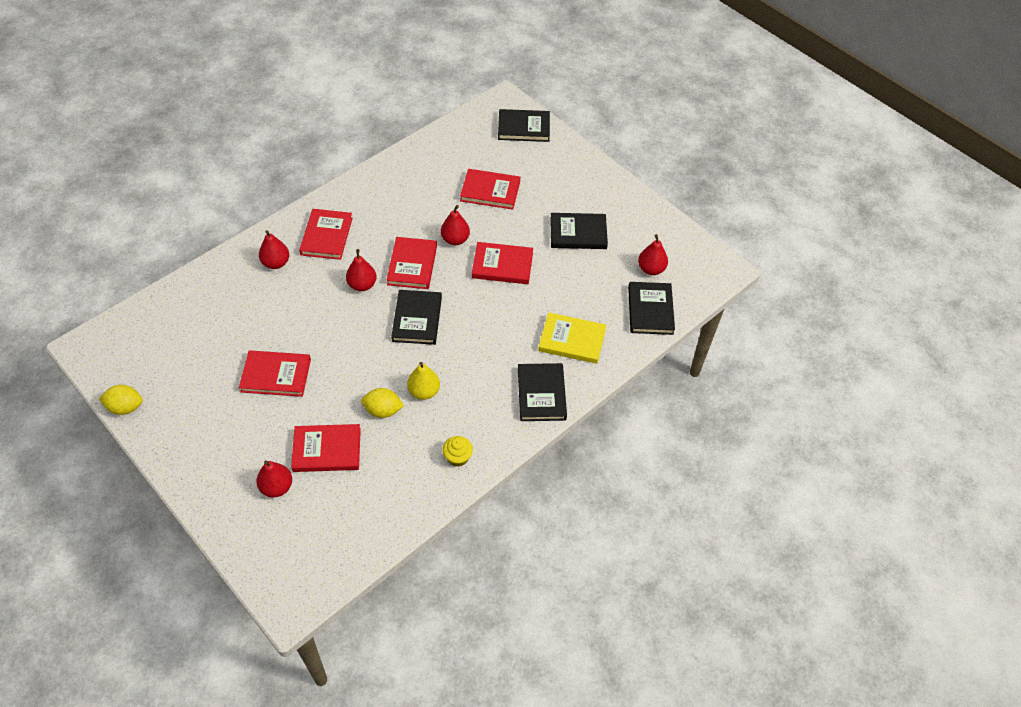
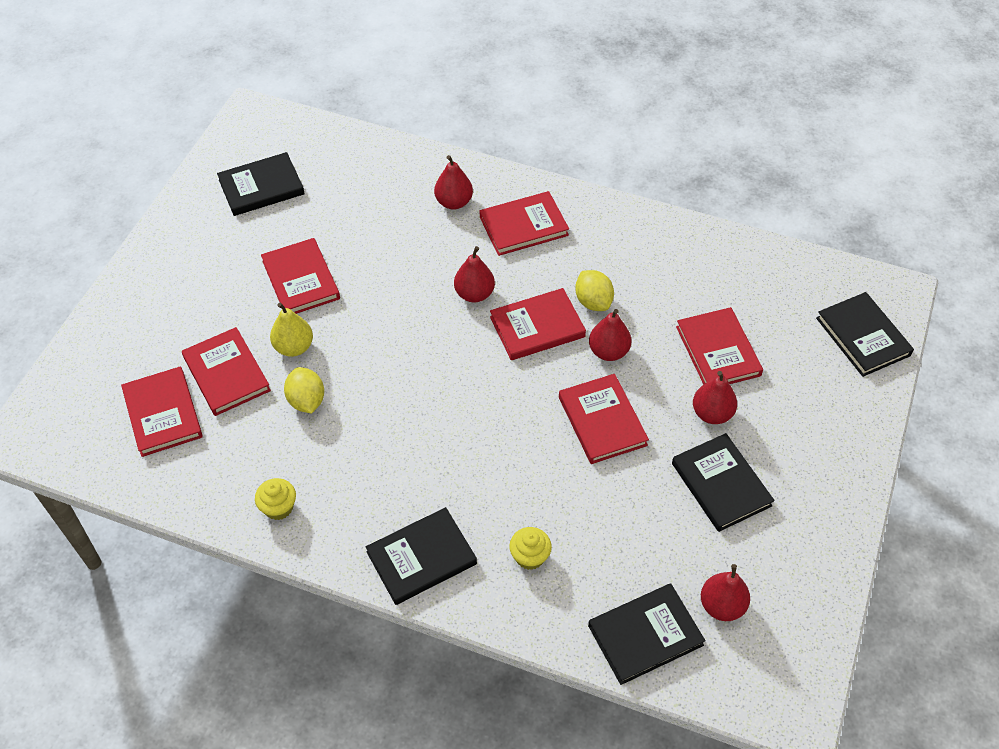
camera: 65 degrees right, 0 degrees up
(125, 407) = (196, 182): yellow lemon -> yellow lemon (593, 301)
(277, 487) = (158, 353): red pear -> red pear (712, 413)
(334, 501) = (163, 414): none -> red book
(417, 319) = (458, 371): black book -> black book (261, 187)
(424, 391) = (355, 428): yellow pear -> yellow pear (294, 347)
(572, 340) = (530, 556): yellow book -> yellow cupcake

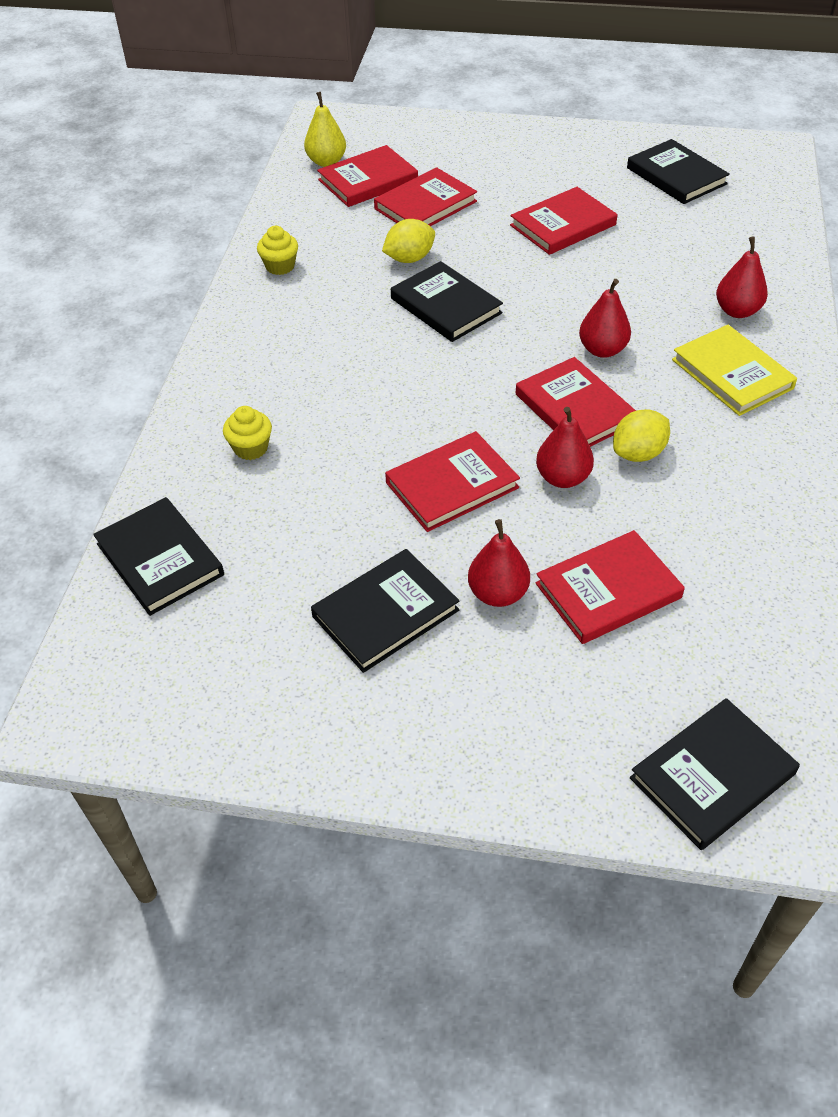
camera: 80 degrees right, 5 degrees down
(294, 347) = (473, 238): yellow pear -> yellow pear (326, 162)
(421, 558) = (237, 368): black book -> black book (445, 306)
(523, 226) = (732, 374): red book -> yellow book
(722, 605) = (206, 630): red pear -> none

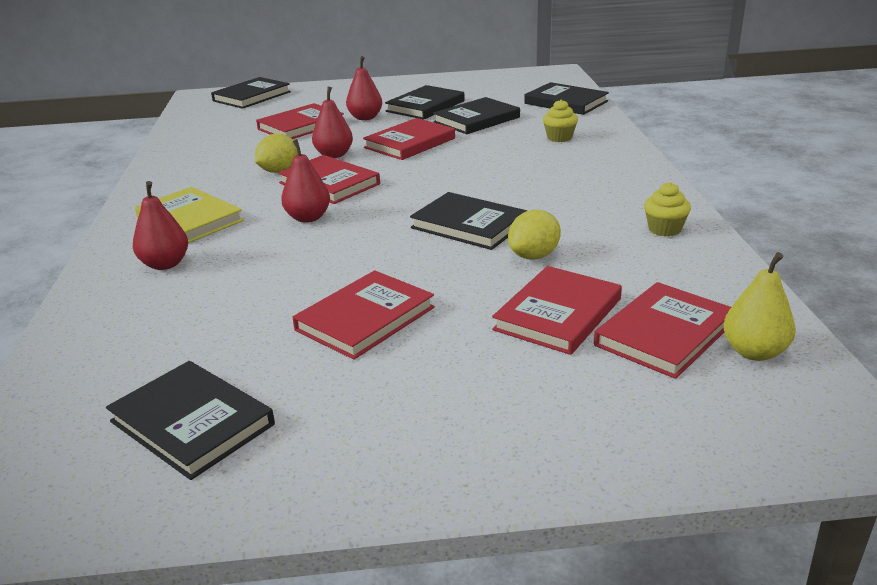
camera: 165 degrees right, 20 degrees down
(328, 534) = (477, 120): none -> black book

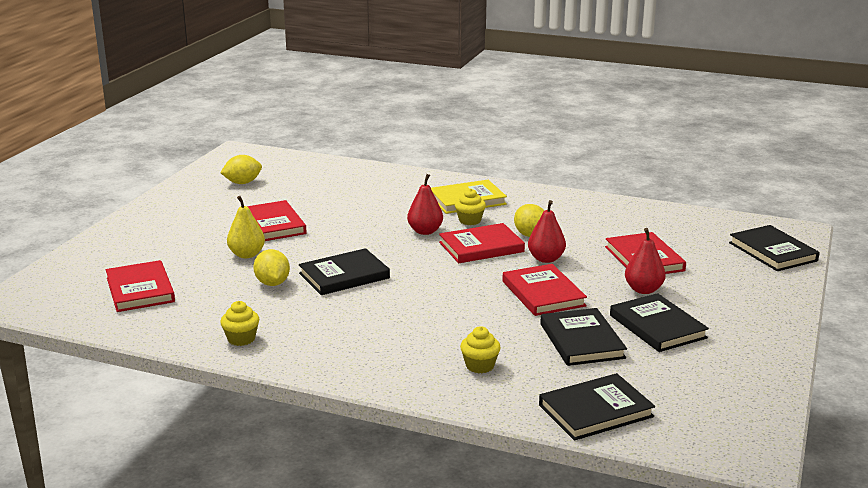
camera: 115 degrees right, 5 degrees down
(165, 264) = (407, 189): red pear -> none
(192, 423) = (242, 183): black book -> yellow lemon
(257, 204) = (470, 220): none -> yellow cupcake
(558, 314) = (201, 270): red book -> none
(754, 352) = (89, 306): yellow pear -> yellow pear (247, 254)

